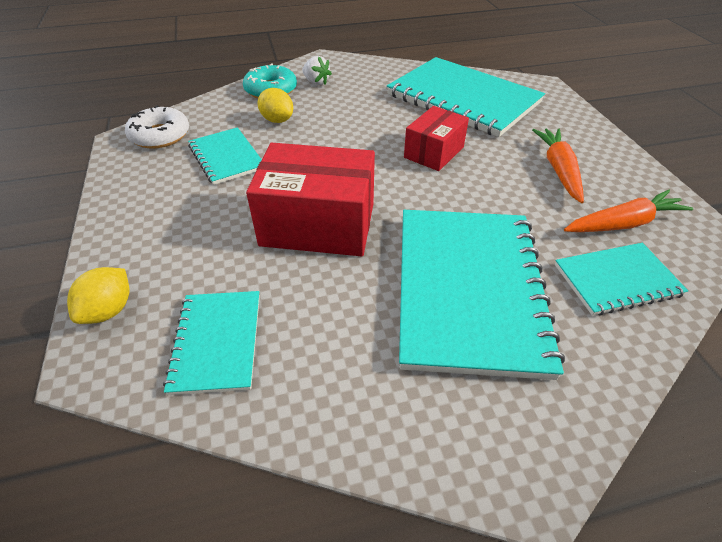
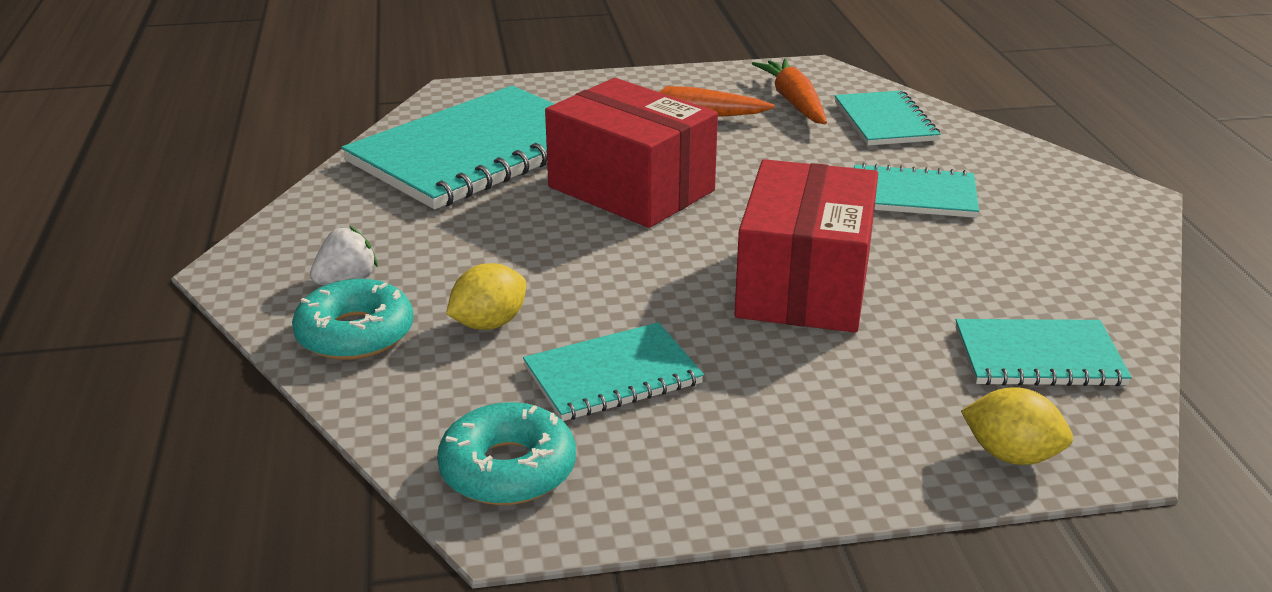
camera: 85 degrees left, 15 degrees down
(160, 135) = (508, 469): white donut -> turquoise donut
(434, 152) = (631, 189): red box -> red box, size x1.67
(469, 289) = (913, 195): turquoise notebook -> turquoise notebook, size x0.52

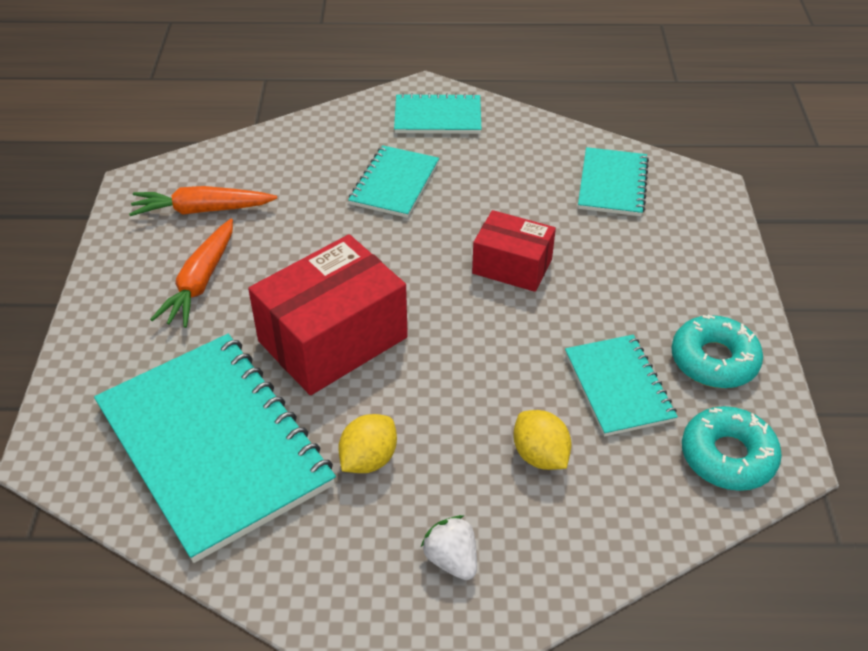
camera: 80 degrees left, 15 degrees up
(355, 334) = (544, 551): turquoise donut -> turquoise donut (714, 360)
(804, 285) = (512, 266): red box -> red box, size x0.60
(885, 121) = (264, 168): turquoise notebook -> turquoise notebook (437, 117)
(1011, 455) = (709, 222): yellow lemon -> yellow lemon (368, 459)

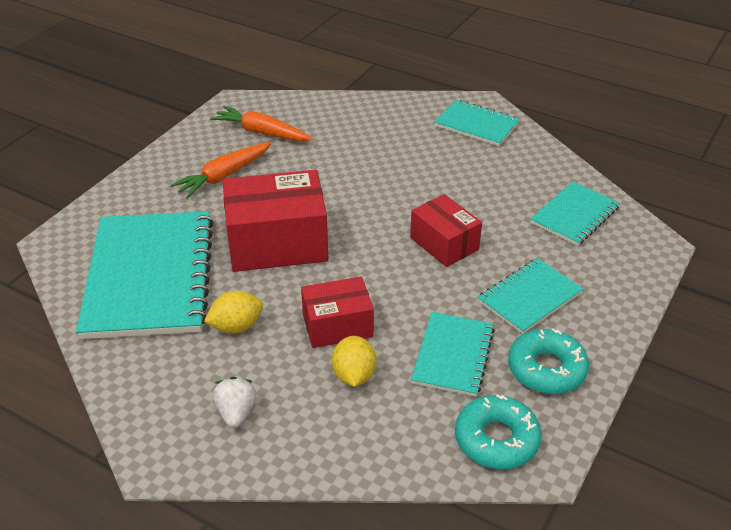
camera: 30 degrees right, 5 degrees down
(394, 183) = (405, 159): turquoise notebook -> turquoise notebook (529, 297)
(478, 407) = (337, 326): none -> red box

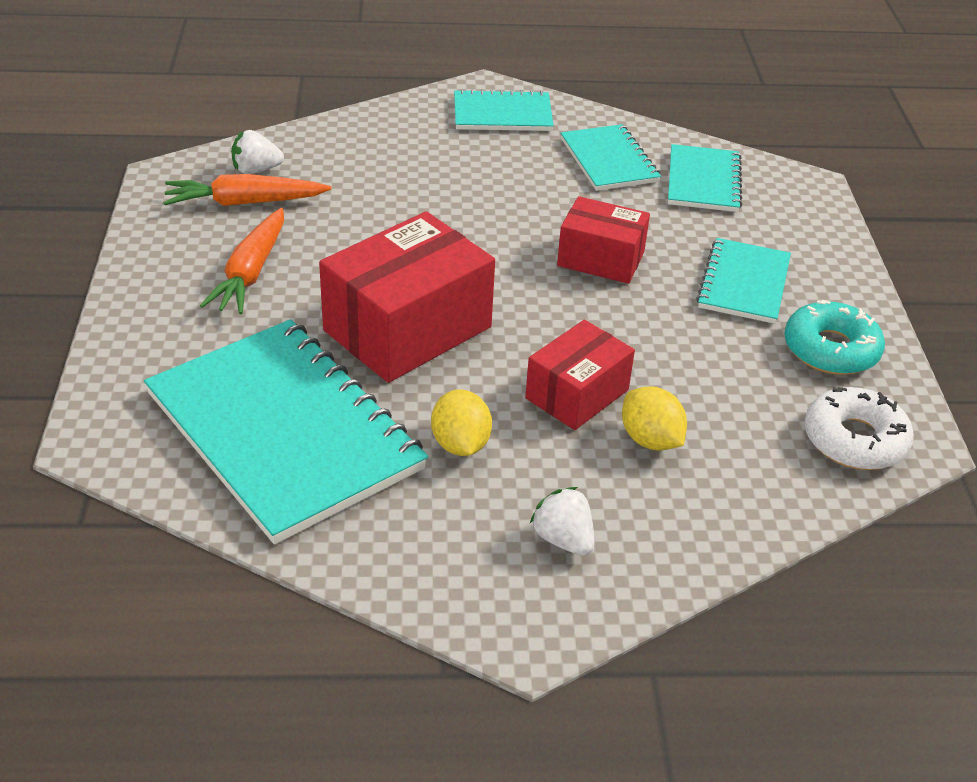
camera: 35 degrees left, 0 degrees up
(236, 326) = (460, 444): yellow lemon -> yellow lemon turned 45 degrees counterclockwise
(287, 115) = (256, 170): none -> white strawberry
(453, 355) = (729, 374): turquoise notebook -> turquoise notebook (609, 160)
(496, 439) = (854, 440): turquoise donut -> white donut

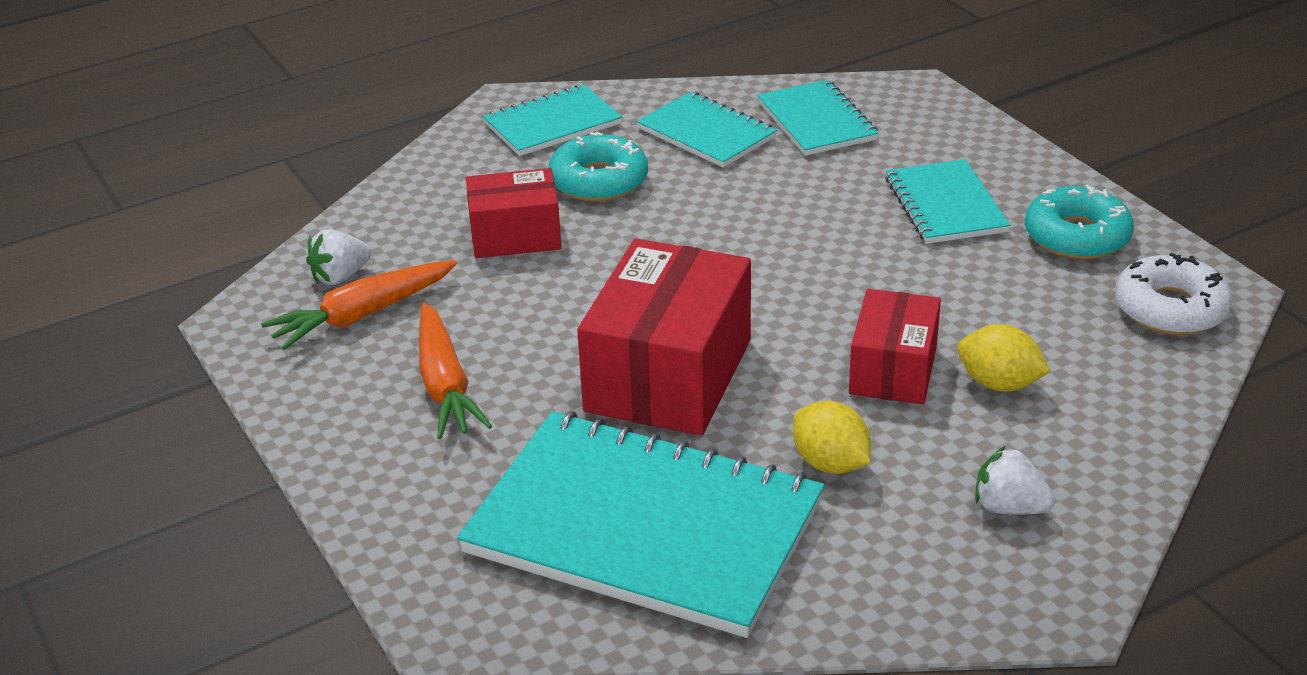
camera: 25 degrees left, 5 degrees down
(495, 167) = (598, 181): none -> turquoise donut
(600, 259) = (791, 233): red box -> red box (515, 235)

